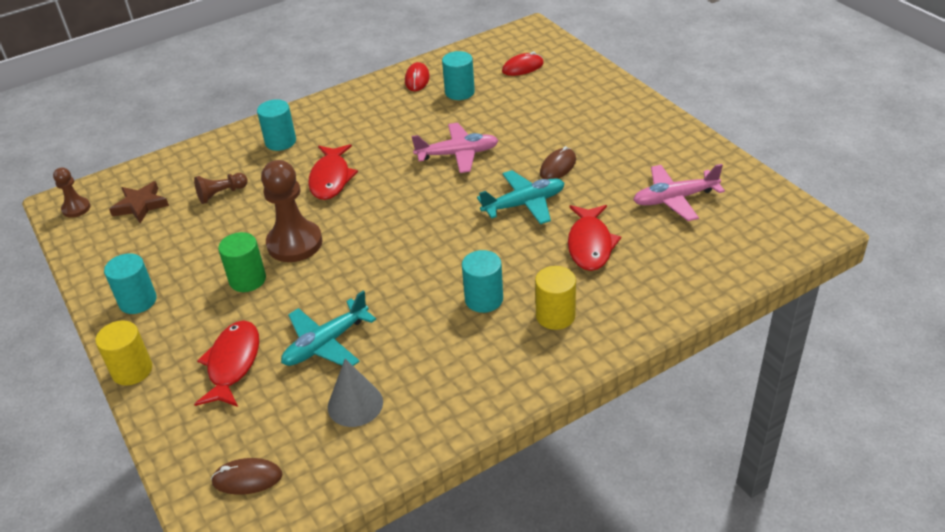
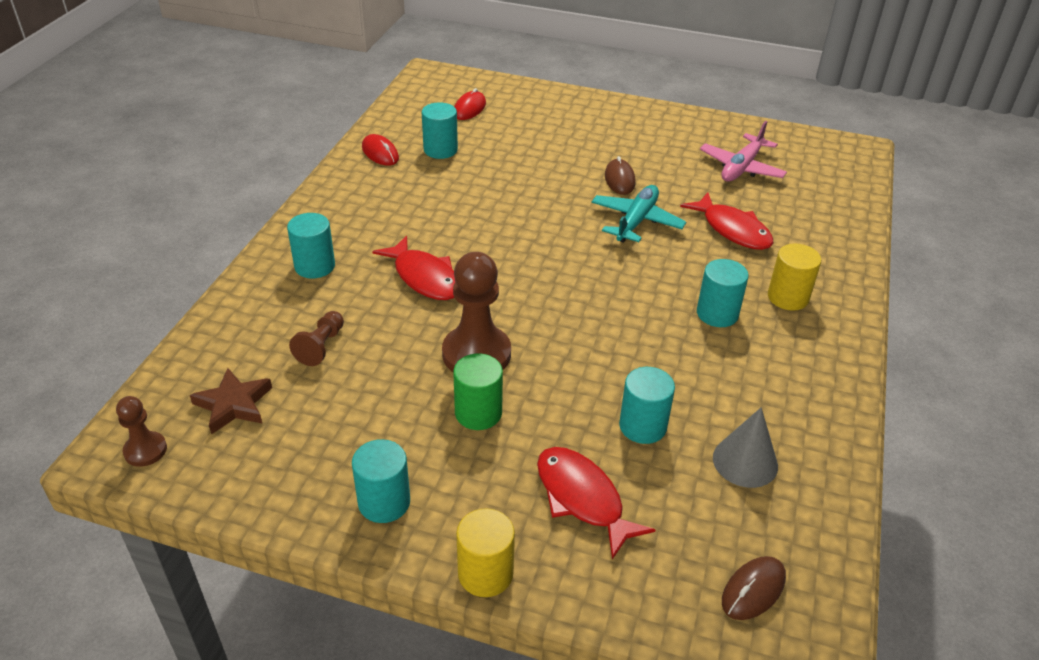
camera: 45 degrees left, 0 degrees up
(326, 343) = (642, 426): turquoise plane -> turquoise cylinder
(457, 154) = (518, 204): pink plane -> none

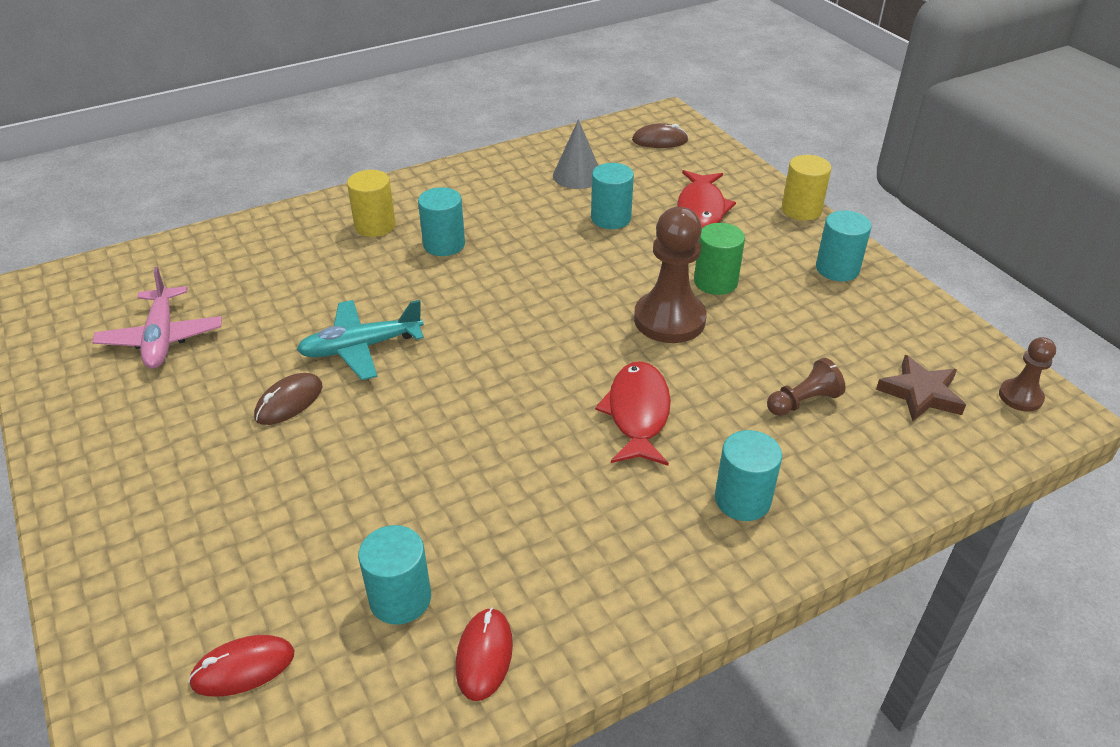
camera: 135 degrees left, 0 degrees up
(732, 230) = (303, 290): red fish -> none
(741, 167) = (162, 338): pink plane -> pink plane turned 90 degrees clockwise

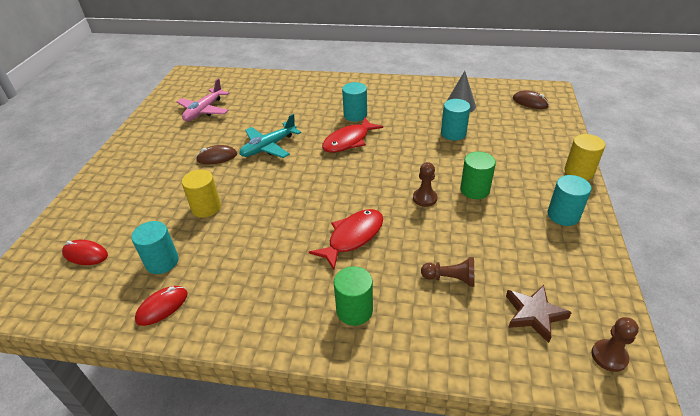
camera: 40 degrees right, 0 degrees up
(361, 347) = (268, 147): turquoise plane -> turquoise plane turned 60 degrees counterclockwise
(375, 226) = (335, 95): yellow cylinder -> yellow cylinder (206, 208)
(669, 319) = (424, 198): brown pawn -> brown pawn, size x0.53
(701, 209) = (512, 147): red fish -> red fish (348, 141)
(742, 500) = (354, 310): turquoise cylinder -> green cylinder

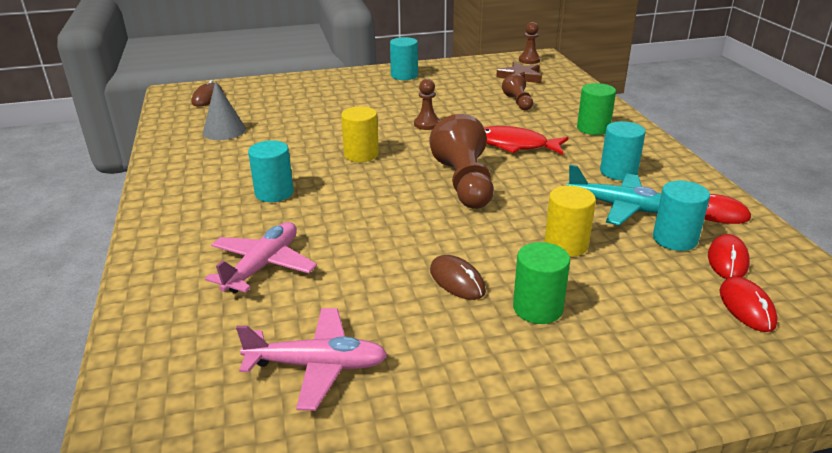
camera: 115 degrees left, 10 degrees down
(120, 275) = (727, 260): none -> red mouse
(268, 147) = (398, 241): turquoise plane -> turquoise plane (619, 207)
(284, 105) = (263, 266): none -> pink plane
(311, 189) = (464, 183): none -> brown pawn
(348, 141) = (346, 183): red fish -> none
(453, 133) = (295, 126): turquoise cylinder -> turquoise cylinder (618, 172)
(474, 190) = (395, 106): green cylinder -> green cylinder (538, 308)
(579, 172) = (337, 74): yellow cylinder -> yellow cylinder (361, 154)

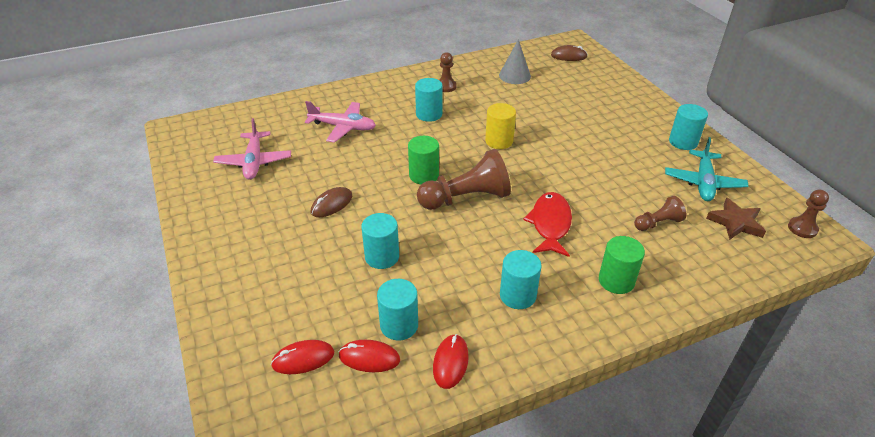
camera: 80 degrees right, 10 degrees up
(427, 124) = (572, 168): brown pawn -> brown pawn (446, 86)
(538, 308) = (302, 242): green cylinder -> green cylinder (424, 175)
(566, 244) = (382, 257): yellow cylinder -> turquoise cylinder
(619, 207) = (448, 292): turquoise plane -> turquoise plane (703, 182)

